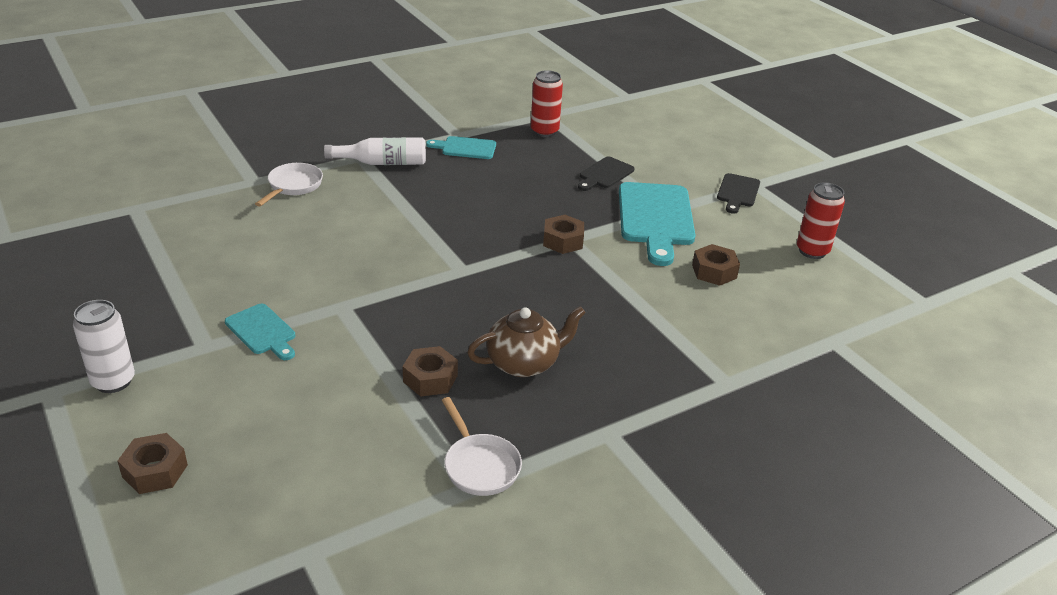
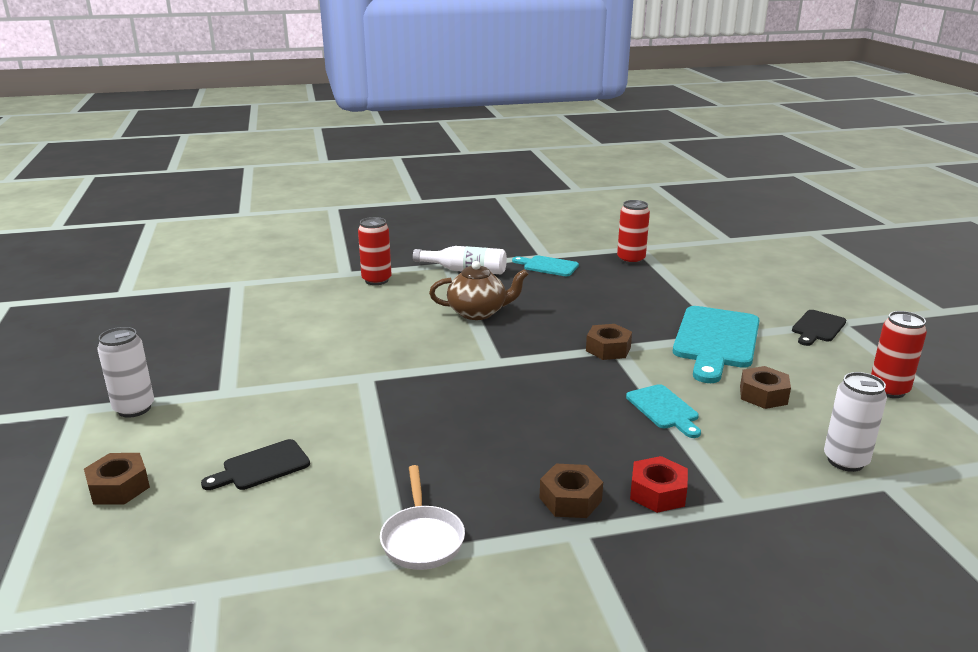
camera: 20 degrees right, 10 degrees down
(262, 331) = (283, 387): turquoise cutting board -> turquoise cutting board (664, 409)
(293, 186) = (376, 280): white pan -> red can
(430, 378) = (414, 450): brown nut -> brown nut (570, 499)
(524, 363) = (516, 450): brown teapot -> brown teapot (478, 312)
(605, 174) = (677, 299): black cutting board -> black cutting board (262, 467)
(660, 384) = (657, 493): none -> red nut
(797, 327) = (845, 461): none -> white can

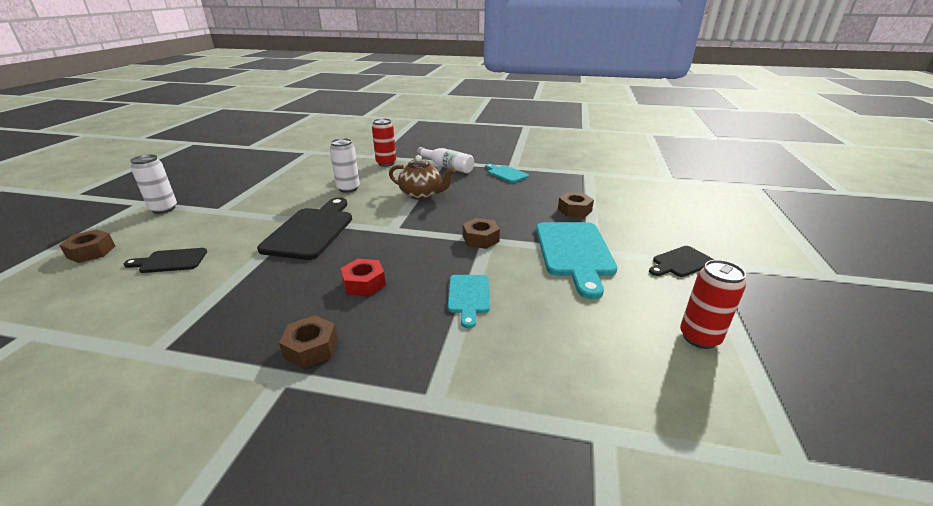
camera: 25 degrees right, 5 degrees up
(397, 386) = (311, 231): none -> black cutting board
(422, 539) = (181, 343): white pan -> none
(631, 260) = (572, 180): red can -> none
(657, 493) = (380, 366): red nut -> red nut (364, 283)
(716, 341) = (574, 252): turquoise cutting board -> turquoise cutting board turned 45 degrees counterclockwise
(763, 395) = (567, 308): brown nut -> brown nut (574, 210)
(845, 461) = (582, 395): white can -> white can (348, 188)

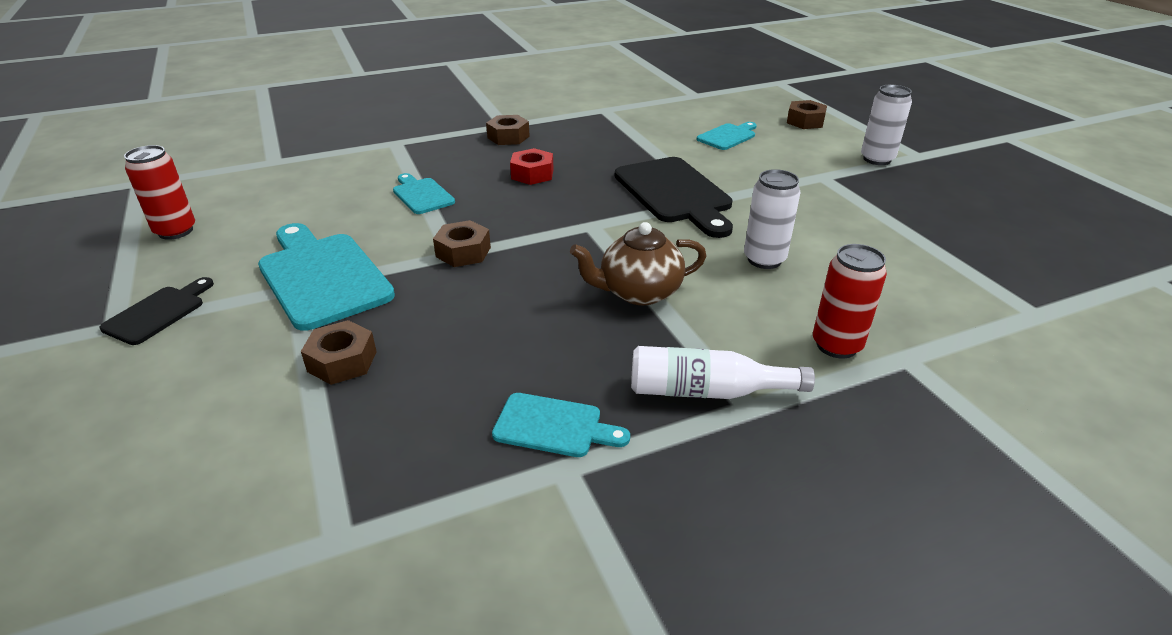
camera: 145 degrees right, 5 degrees up
(170, 261) = (728, 136): black cutting board -> turquoise cutting board

